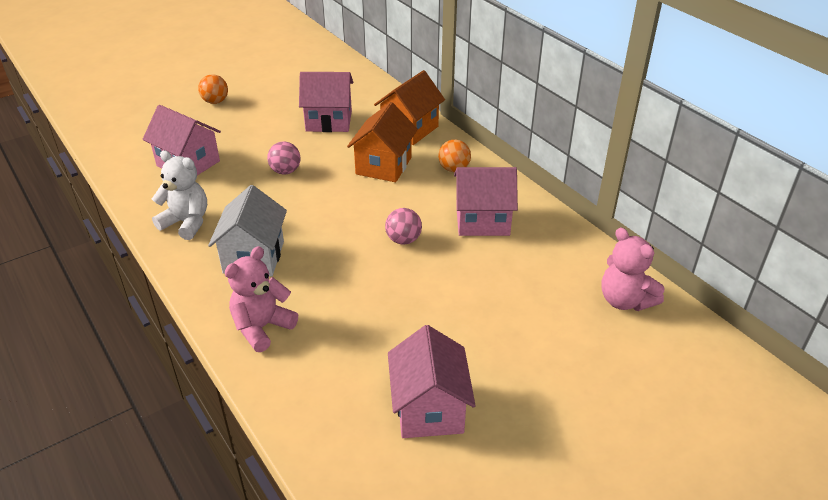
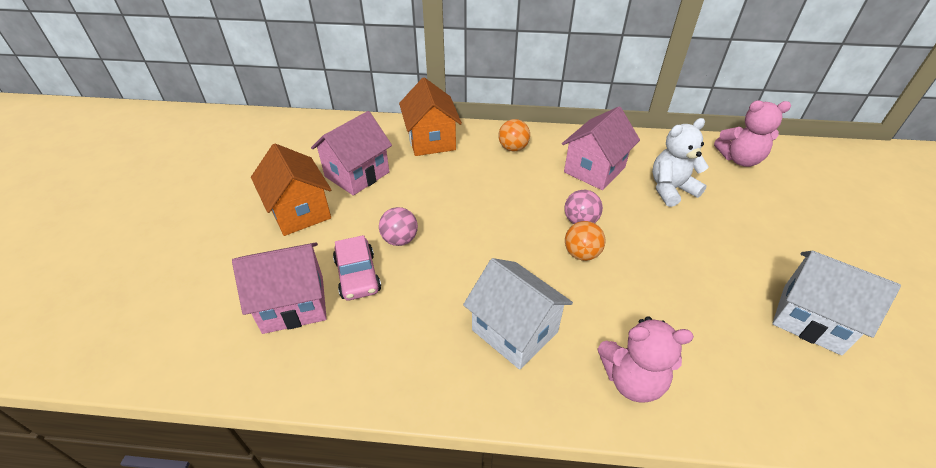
camera: 50 degrees left, 5 degrees up
(186, 223) = (401, 358): white teddy bear -> white teddy bear (671, 189)
(215, 101) = (210, 228): orange ball -> orange ball (581, 254)
(235, 173) = (357, 275): none -> pink car
(262, 327) = (632, 380): pink teddy bear -> pink teddy bear turned 75 degrees counterclockwise
(383, 166) = (465, 179): orange house -> orange house (299, 212)
(429, 409) = (811, 319): pink house -> white house

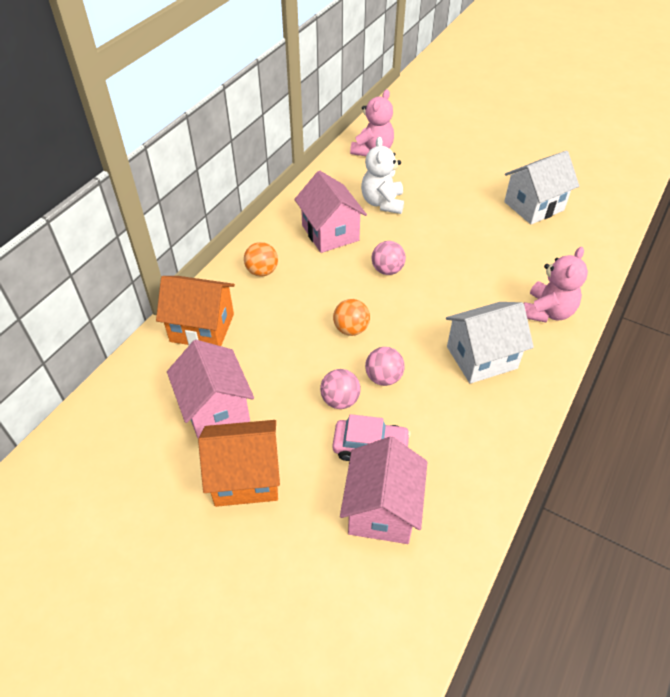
camera: 65 degrees left, 5 degrees up
(441, 260) = (383, 377): none -> pink ball
(581, 254) = (423, 285): orange ball -> orange ball (351, 329)

